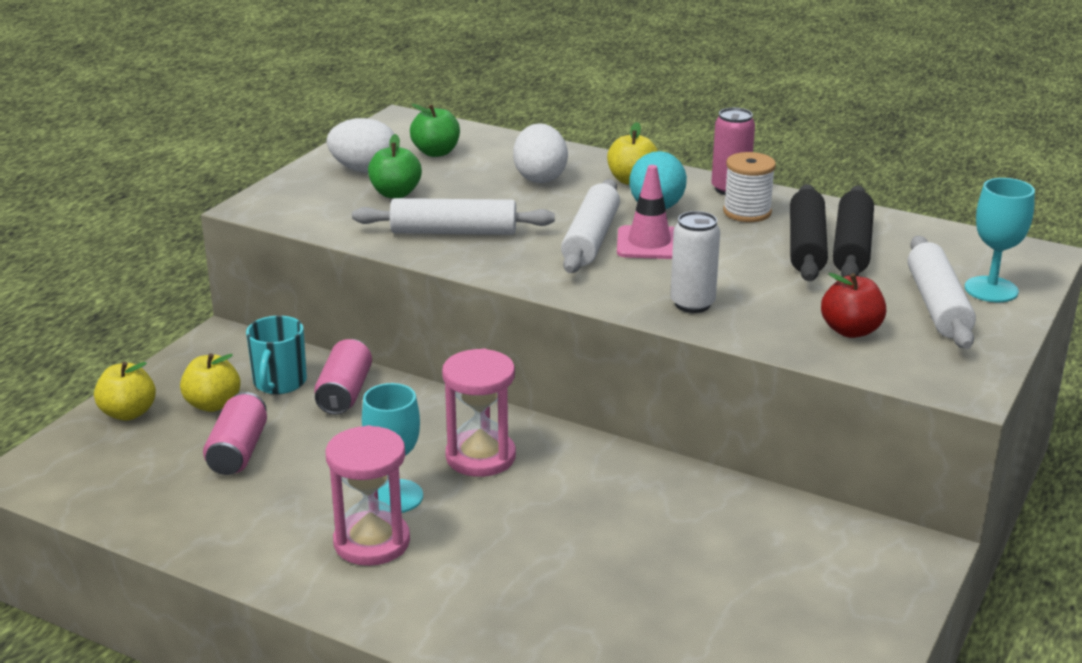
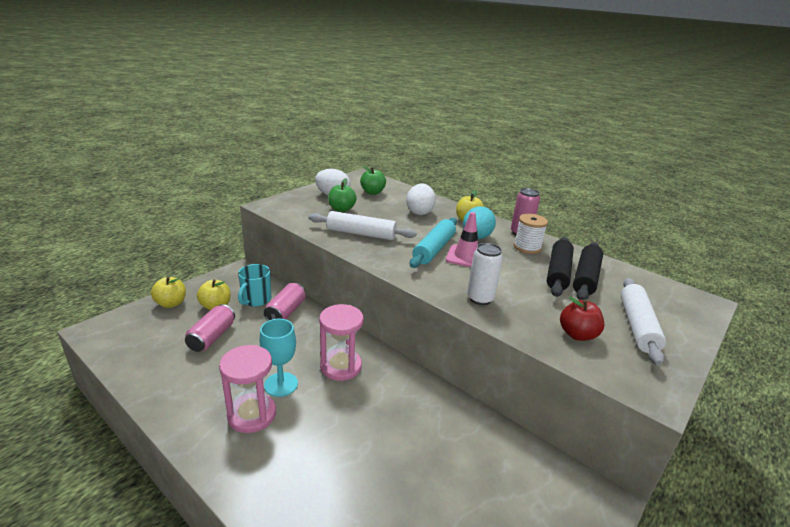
camera: 10 degrees right, 0 degrees up
(591, 239) = (434, 249): white rolling pin -> turquoise rolling pin
(991, 289) = (674, 321): turquoise goblet -> none

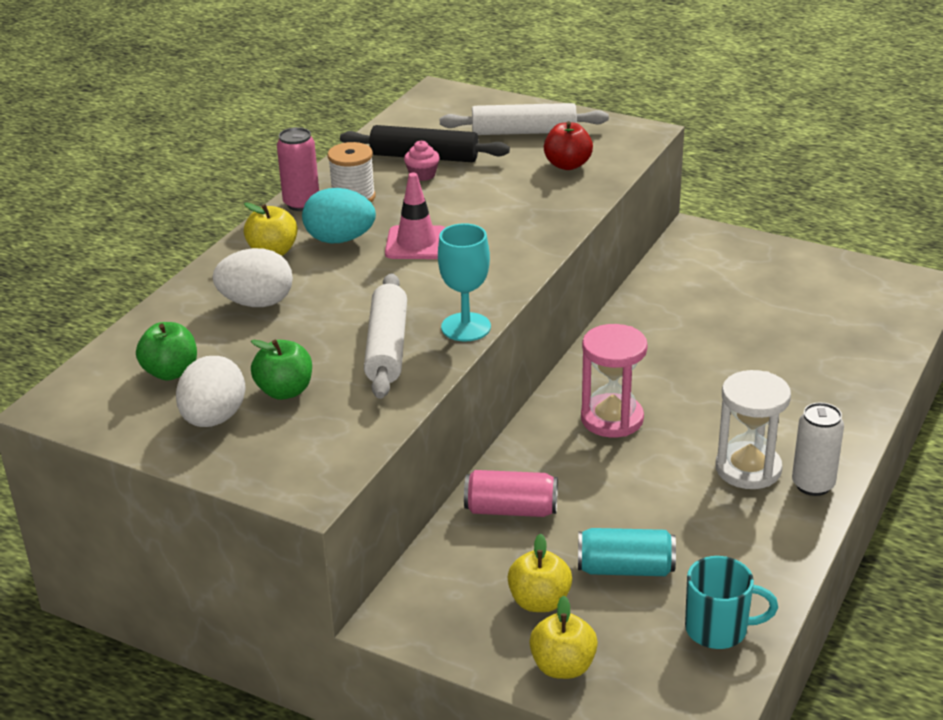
camera: 100 degrees left, 5 degrees up
(212, 337) = (625, 569): pink can -> turquoise can
(252, 415) = (748, 469): pink hourglass -> white hourglass
(256, 300) = (493, 558): turquoise mug -> turquoise mug (718, 629)
(281, 384) = (680, 462): turquoise goblet -> turquoise goblet (466, 327)
(434, 249) = (406, 271): turquoise rolling pin -> none
(480, 299) = (531, 225): white can -> white can (813, 485)
(558, 272) = (422, 175): black rolling pin -> pink cupcake

